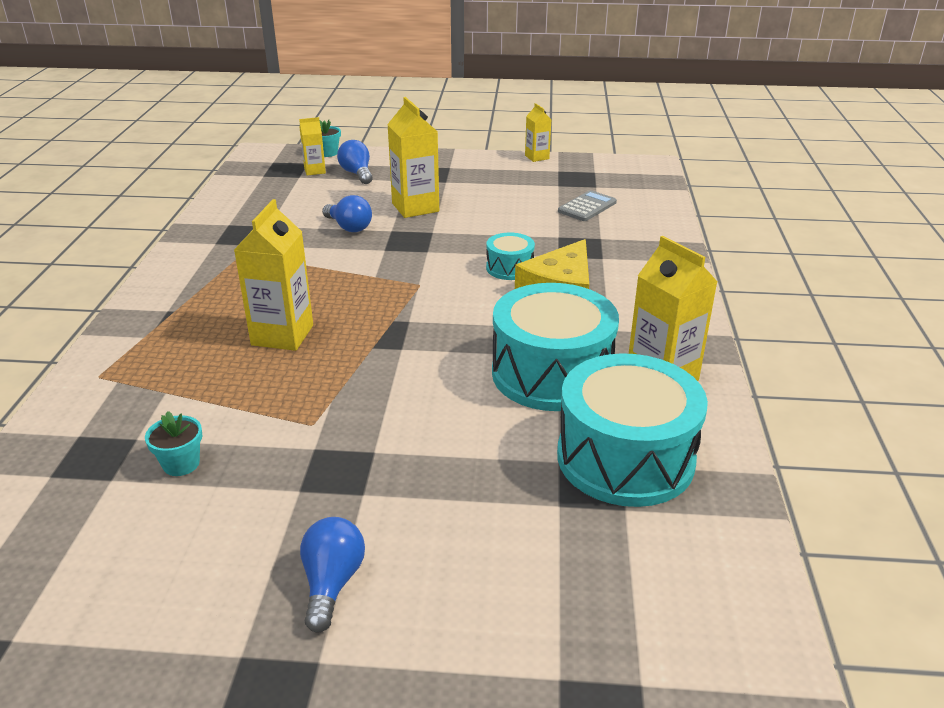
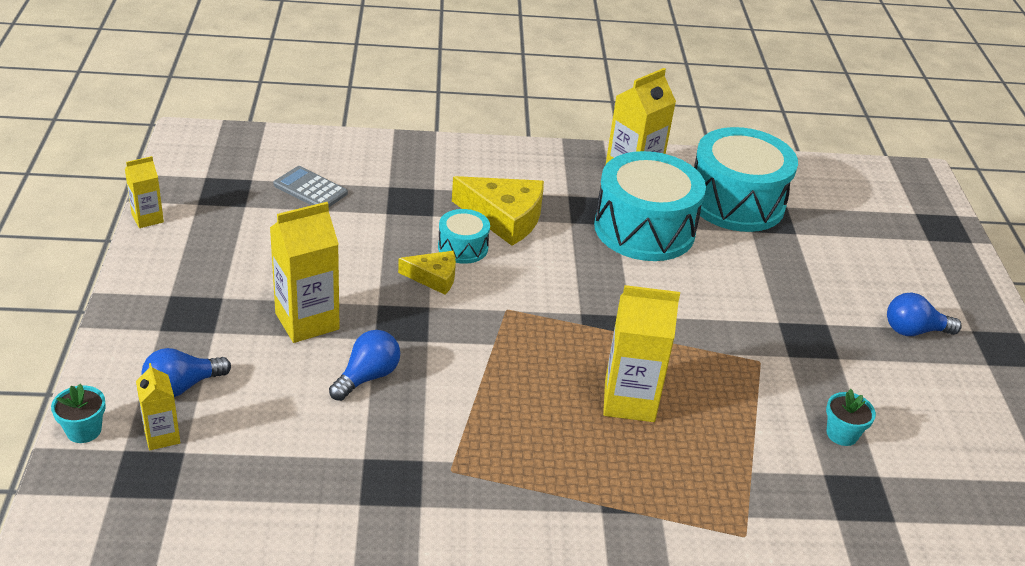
camera: 100 degrees left, 5 degrees up
(466, 254) = (434, 277): none -> yellow cheese

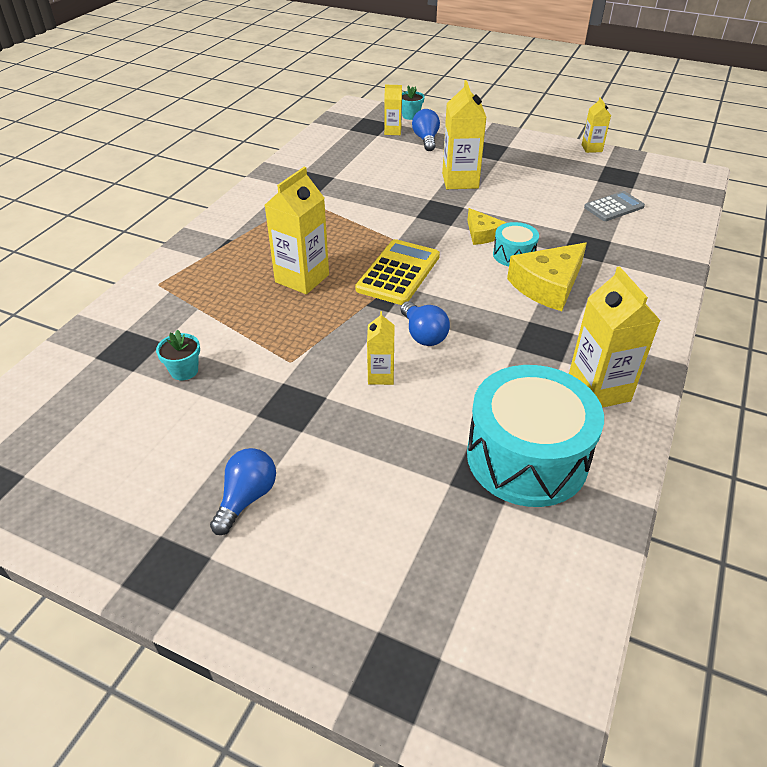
camera: 120 degrees right, 5 degrees up
(367, 377) = (396, 190): blue light bulb -> blue light bulb (423, 335)
(434, 277) = (482, 234): yellow cheese -> yellow cheese turned 60 degrees counterclockwise
(559, 325) = (398, 273): none -> yellow calculator
(644, 229) = (501, 363): turquoise drum -> none
(723, 296) = (381, 375): none -> yellow carton

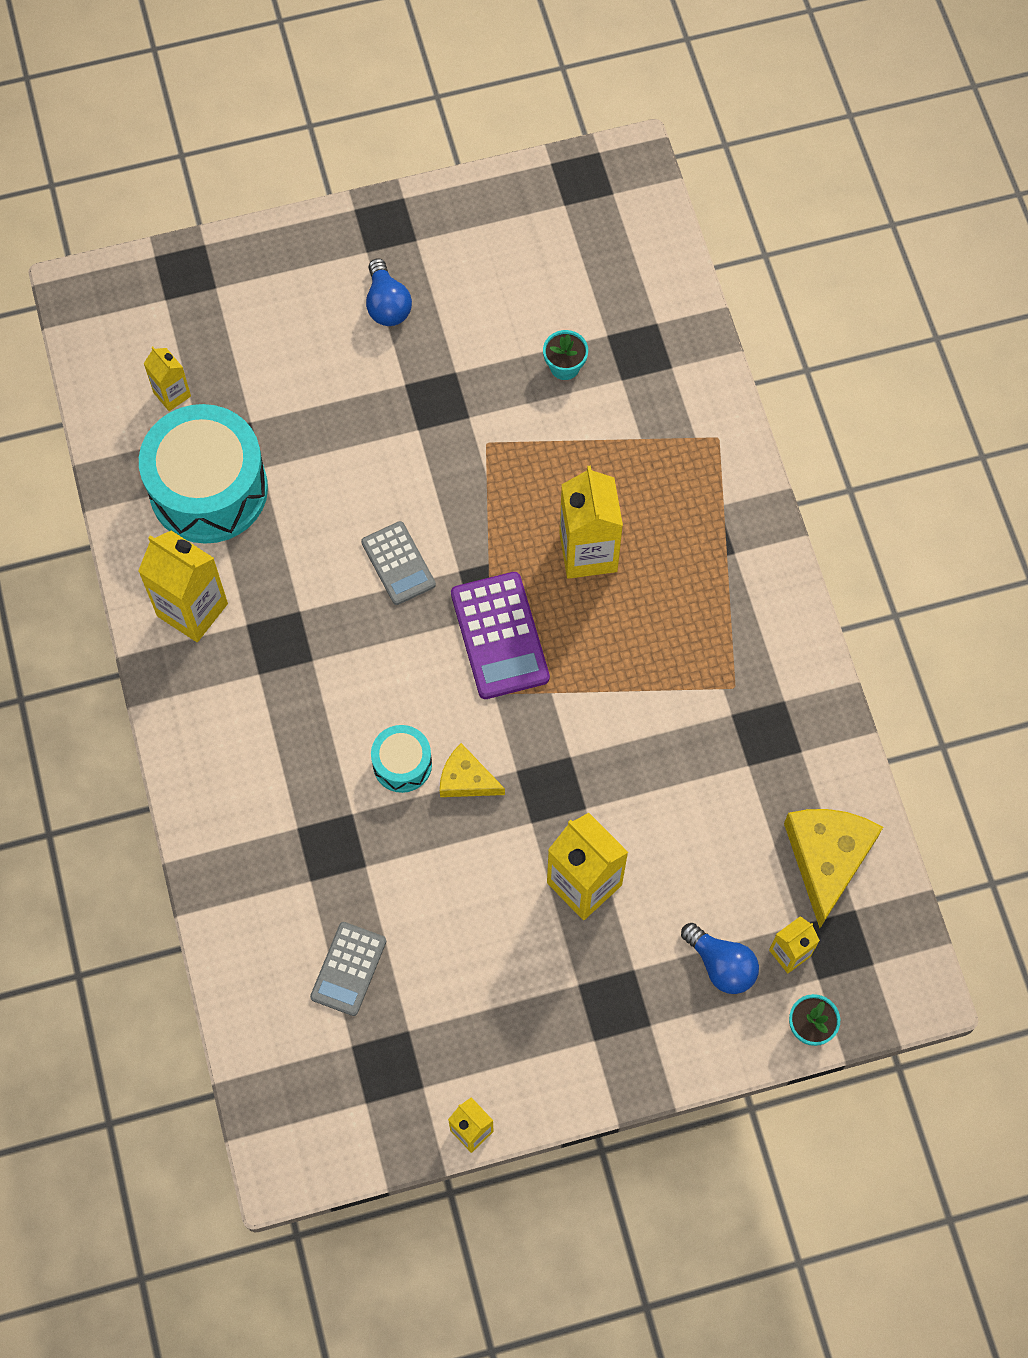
camera: 140 degrees right, 25 degrees up
(381, 375) = (393, 485): yellow carton -> yellow carton (172, 394)
(398, 273) = (499, 636): yellow calculator -> purple calculator
(423, 335) = (398, 563): blue light bulb -> grey calculator
(548, 285) = (329, 734): yellow cheese -> yellow cheese (827, 858)

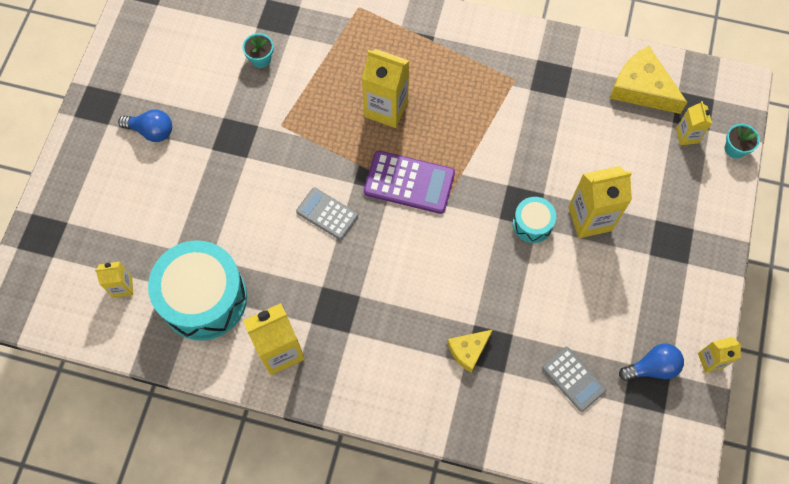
camera: 60 degrees left, 0 degrees up
(398, 563) = (327, 214): grey calculator -> grey calculator turned 150 degrees counterclockwise
(402, 764) = (458, 279): turquoise drum -> turquoise drum (532, 224)
(466, 779) = (489, 248): yellow cheese -> yellow cheese (468, 350)
(721, 965) = (676, 173): blue light bulb -> blue light bulb (652, 367)

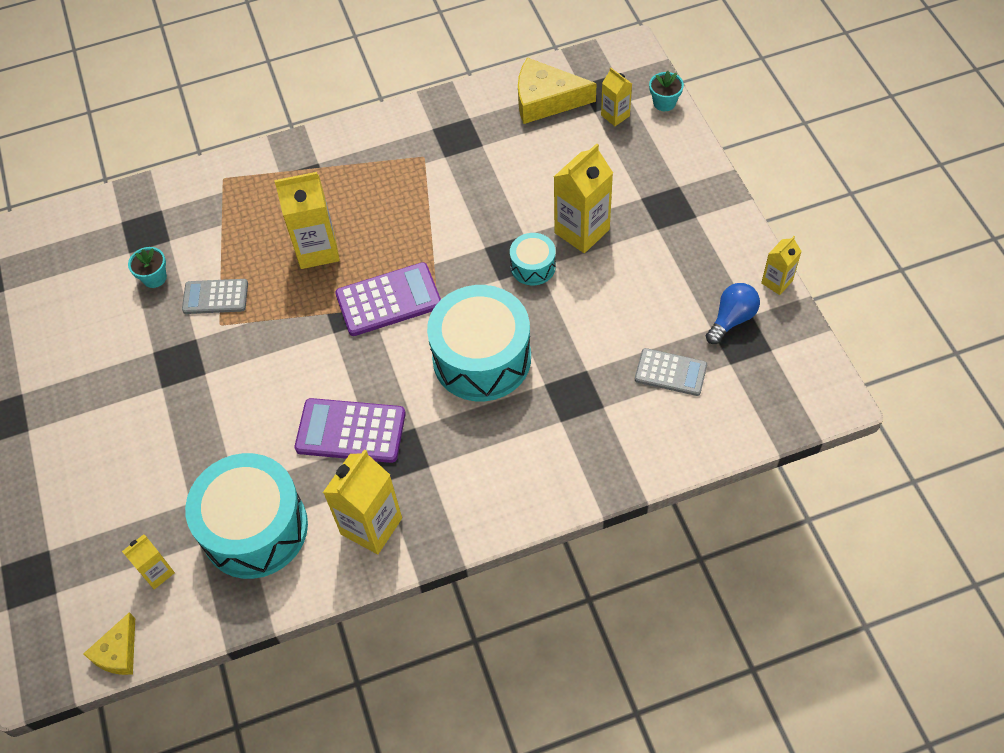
camera: 30 degrees left, 10 degrees down
(151, 131) = (83, 409): blue light bulb -> none
(314, 269) = (351, 431): none -> purple calculator
(327, 214) = (327, 375): grey calculator -> grey calculator (215, 297)
(443, 273) = (482, 358): none -> turquoise drum
(468, 350) = (556, 409): yellow cheese -> yellow cheese (118, 652)

